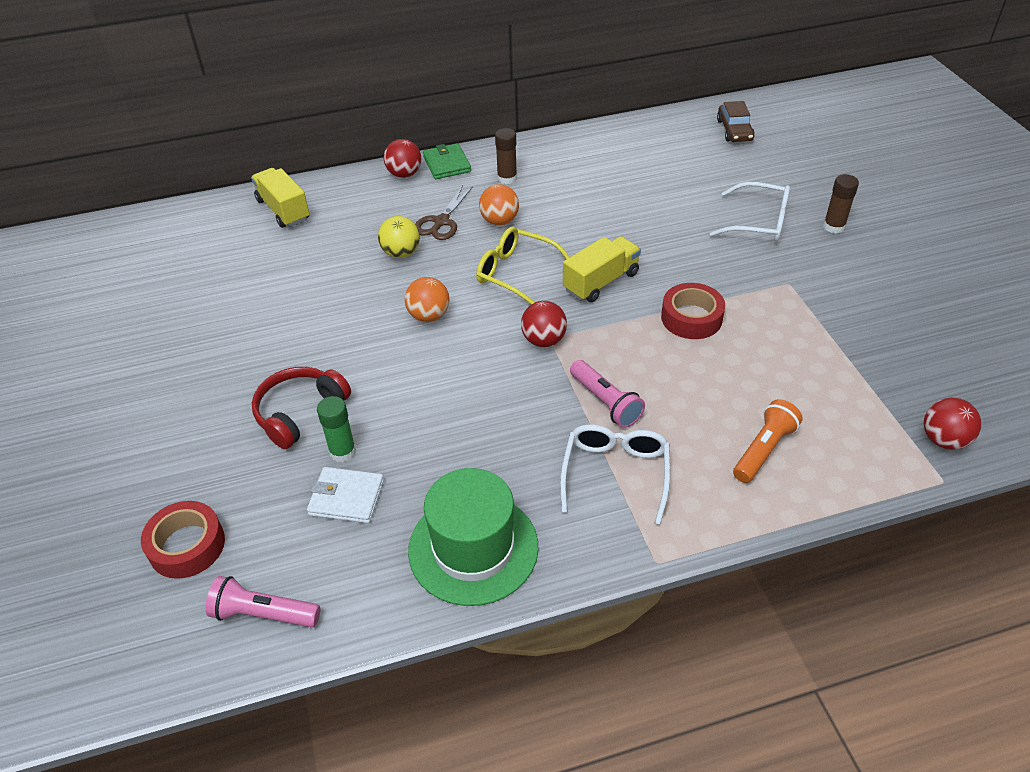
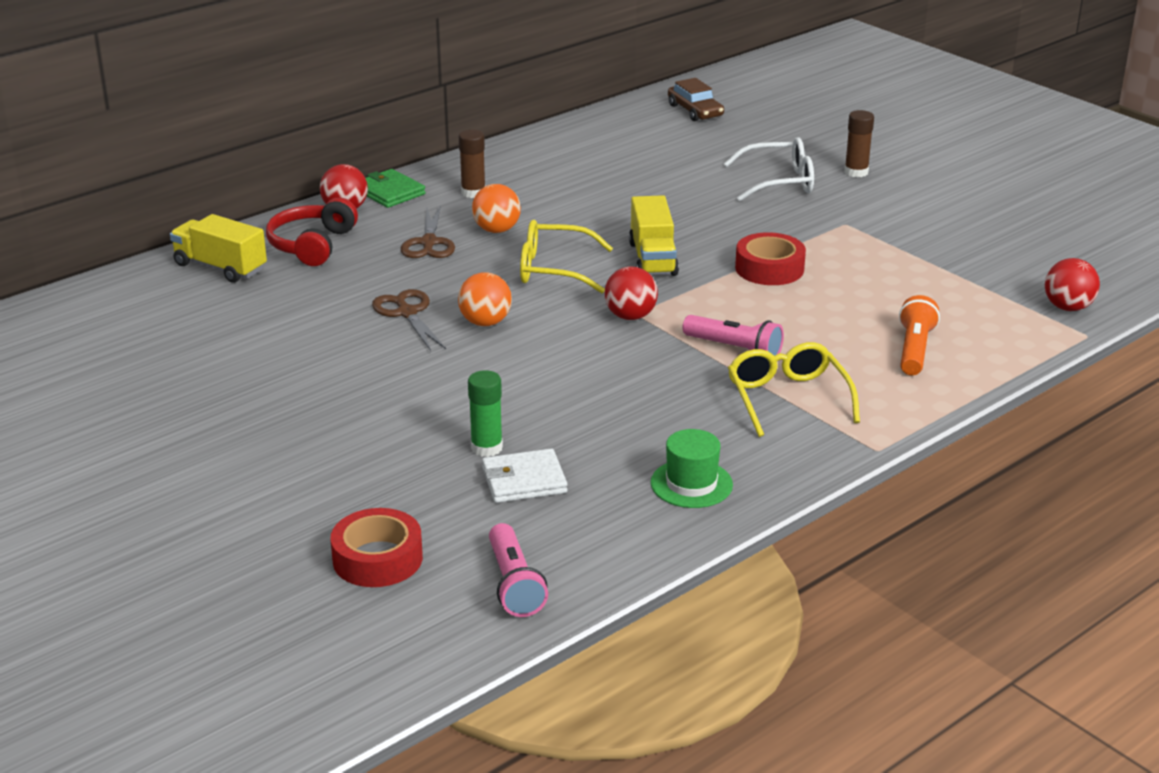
camera: 25 degrees left, 15 degrees down
(263, 613) = (514, 584): pink flashlight -> pink flashlight turned 90 degrees counterclockwise
(299, 412) = (408, 429): red headphones -> red headphones (312, 245)
(379, 290) = (407, 313): none -> brown scissors
(401, 253) = (405, 277): yellow ball -> none
(473, 548) = (691, 484): green hat -> green hat, size x0.56
(601, 282) = (652, 259): yellow truck -> yellow truck turned 150 degrees clockwise
(615, 475) = (788, 399): white glasses -> yellow glasses

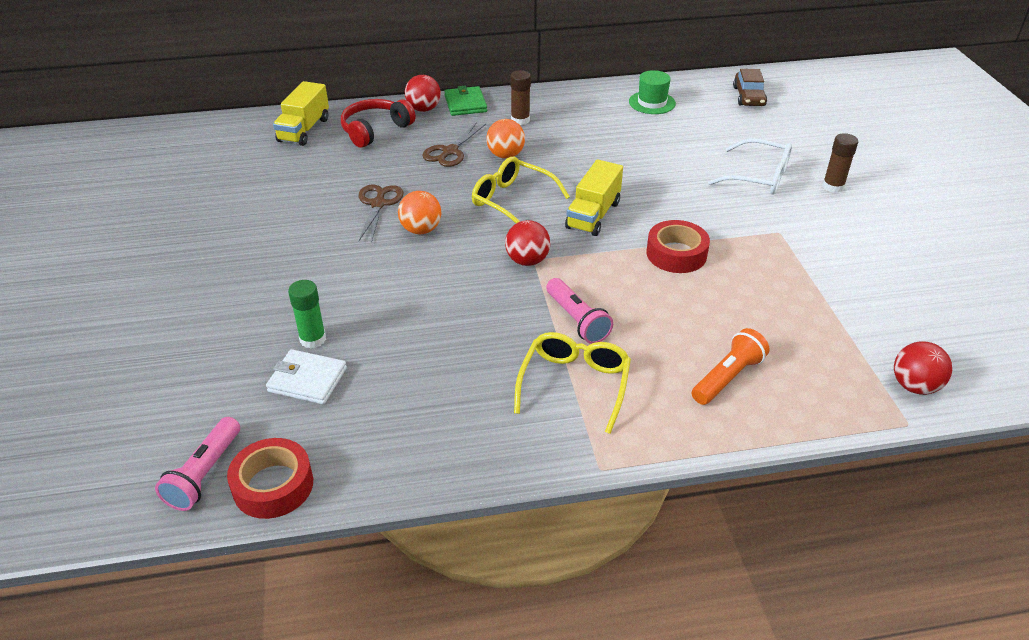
camera: 30 degrees right, 10 degrees up
(220, 267) = (304, 130): yellow truck -> yellow truck turned 135 degrees counterclockwise
(377, 559) = (146, 406): red tape -> red tape (273, 485)
(691, 484) = (420, 437): green hat -> green hat (652, 102)

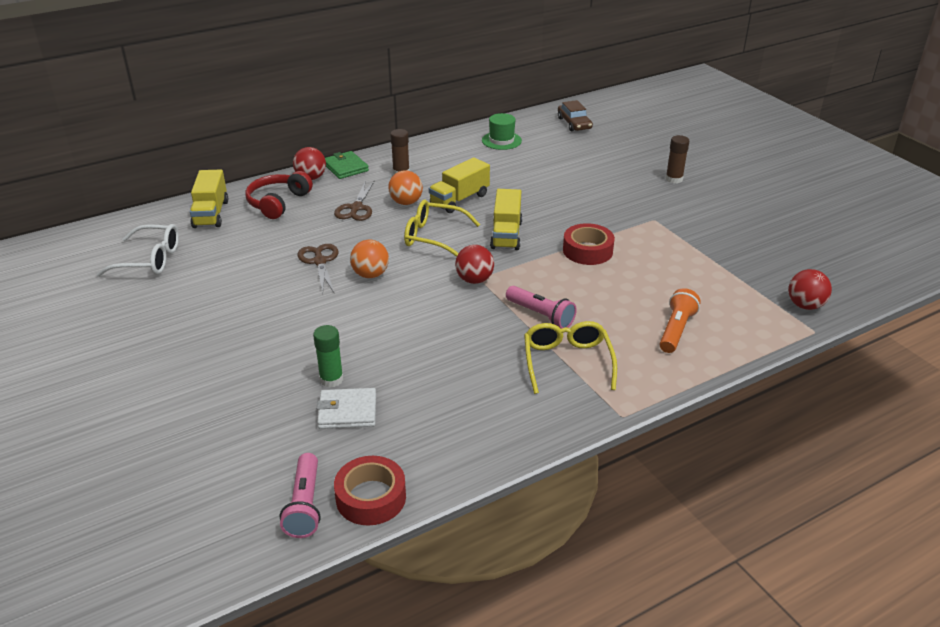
camera: 20 degrees left, 5 degrees down
(565, 163) = (459, 199): none -> yellow truck
(757, 176) = (615, 182): white glasses -> white glasses (149, 260)

